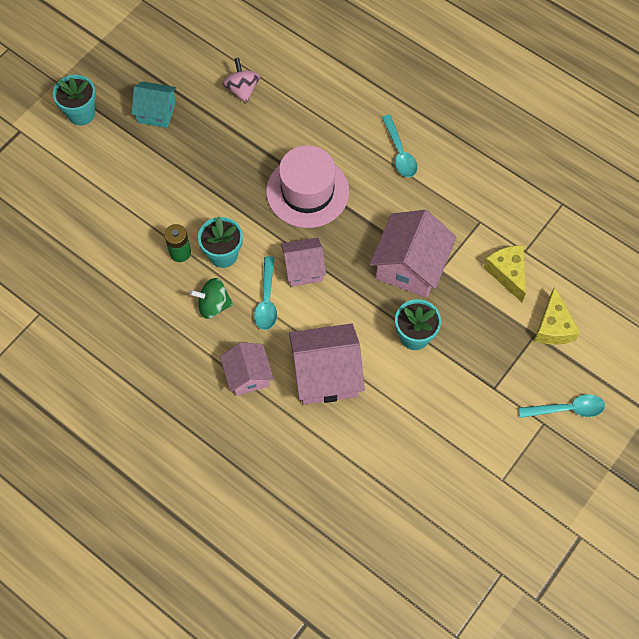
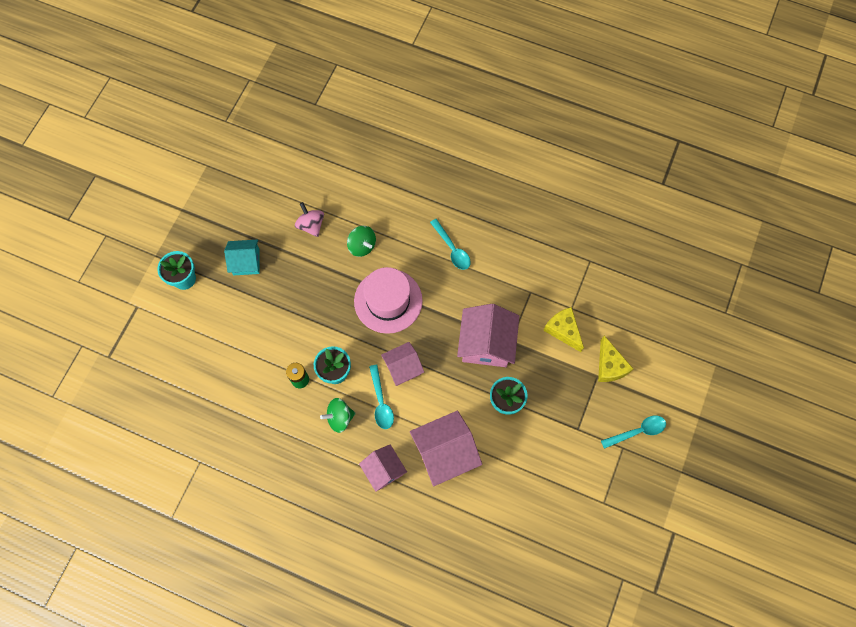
camera: 15 degrees left, 5 degrees up
(294, 125) = (362, 246): none -> green spinning top

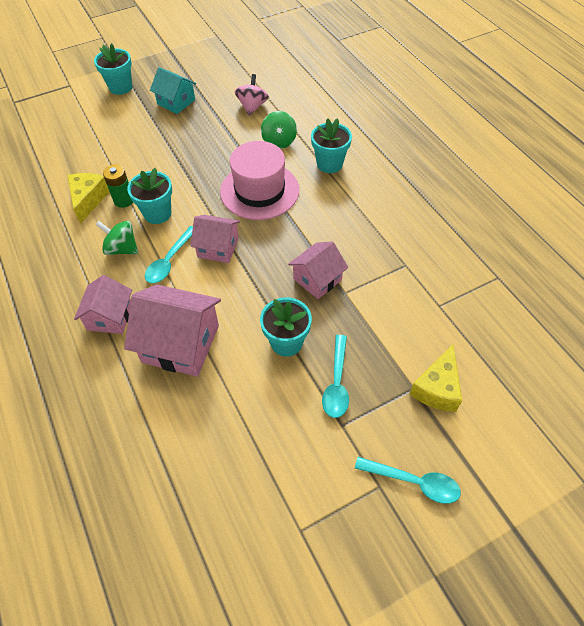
camera: 40 degrees right, 15 degrees down
(415, 242) = (329, 164): none -> turquoise flower pot
(452, 249) = (358, 187): turquoise spoon -> turquoise spoon (337, 383)
(486, 344) = (317, 279): pink house -> pink house, size x0.62
(563, 330) = (411, 319): yellow cheese -> yellow cheese (88, 200)

